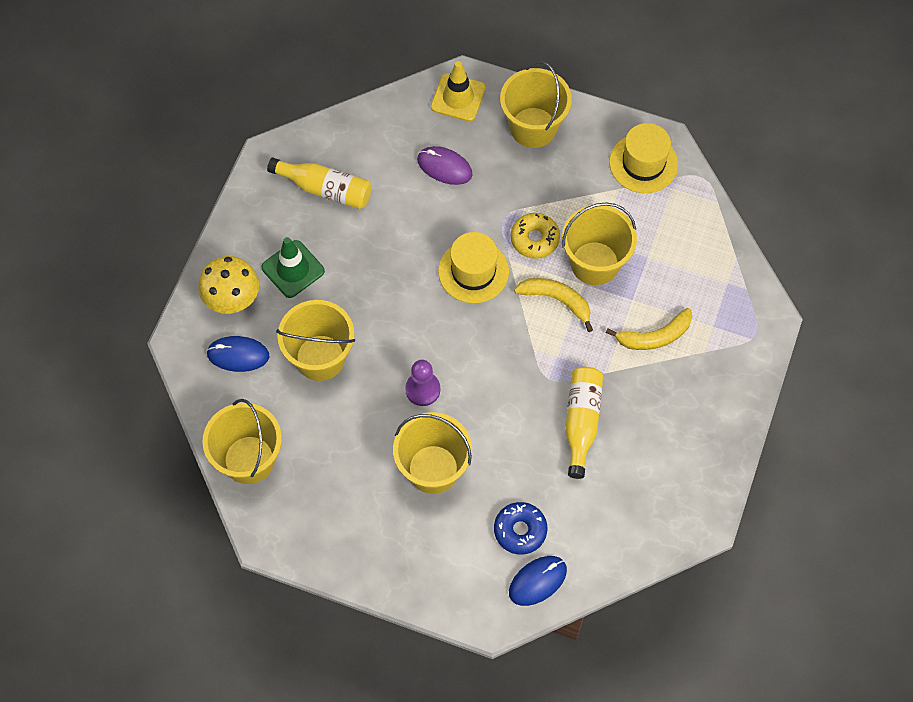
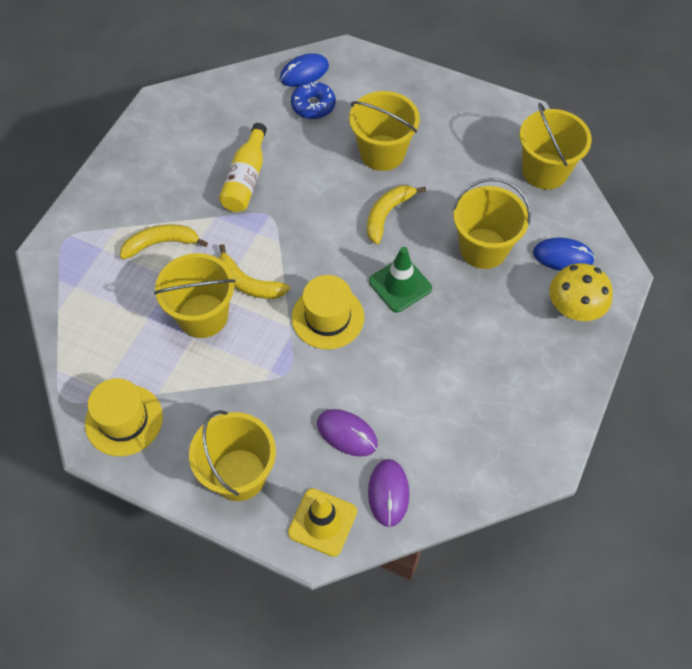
camera: 175 degrees left, 5 degrees down
(293, 269) = (513, 333): green traffic cone -> green traffic cone (400, 285)
(325, 189) = (481, 418): yellow bottle -> none
(405, 123) = (388, 493): none -> purple mouse
(422, 389) = (387, 214): purple pawn -> yellow banana
(534, 239) = (259, 345): yellow donut -> none

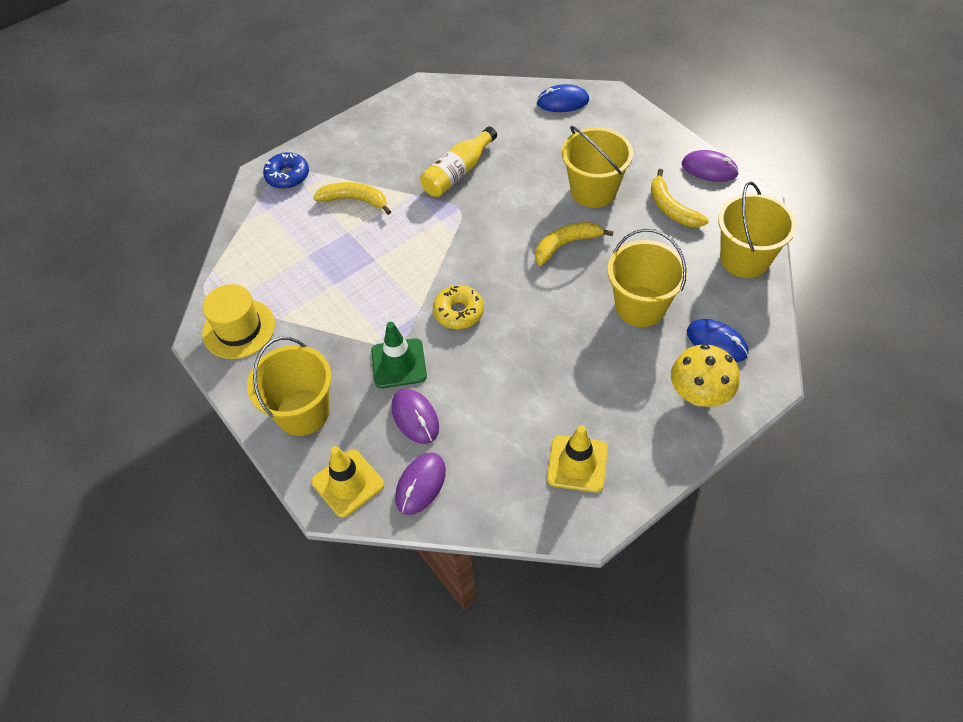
camera: 30 degrees right, 5 degrees down
(203, 316) = (353, 270): yellow bucket -> none
(248, 283) = (407, 258): yellow banana -> yellow banana (671, 208)
(313, 105) = (554, 131): blue donut -> blue donut (287, 176)
(327, 317) = (458, 312): yellow hat -> yellow donut
(400, 285) = (541, 309): green traffic cone -> green traffic cone (399, 363)
(471, 96) = (709, 169): none -> purple mouse
(510, 414) = (577, 464): none -> yellow traffic cone

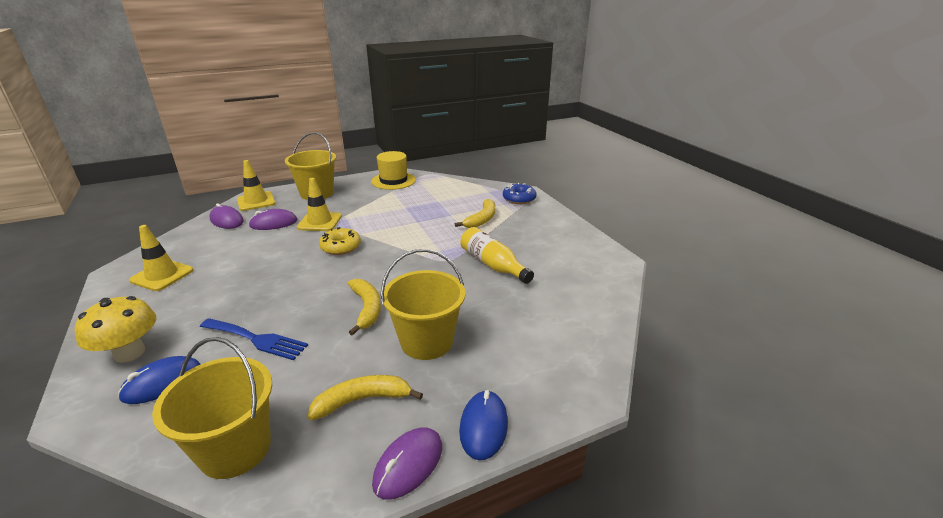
camera: 100 degrees right, 25 degrees down
(399, 363) = (319, 222): green traffic cone -> yellow traffic cone
(562, 101) = (584, 348): blue mouse -> blue mouse (483, 426)
(640, 306) = (256, 339): yellow bucket -> blue fork

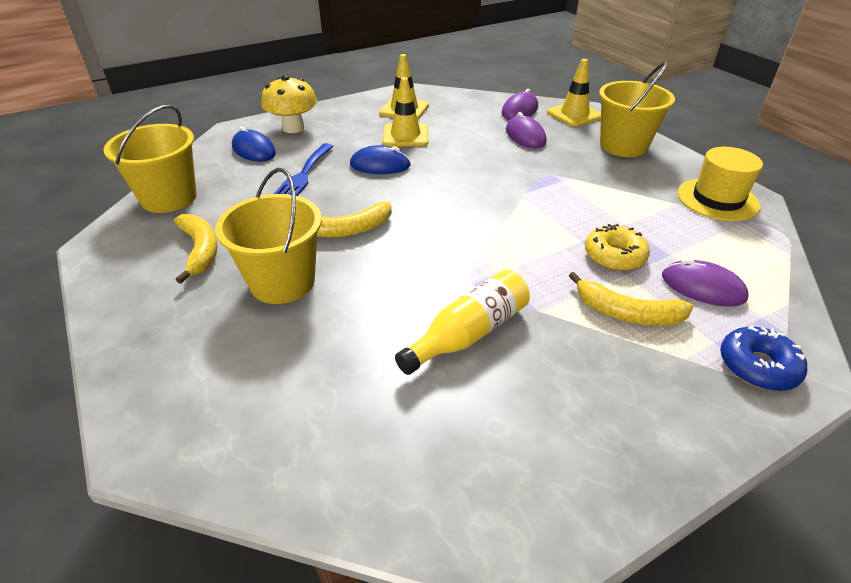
camera: 85 degrees right, 10 degrees up
(319, 222) = (542, 163): yellow traffic cone -> yellow traffic cone (405, 135)
(341, 247) = (483, 189): yellow donut -> yellow donut (614, 256)
(408, 464) = (108, 289): purple mouse -> purple mouse (702, 287)
(483, 426) = (131, 338): blue mouse -> blue mouse (380, 165)

